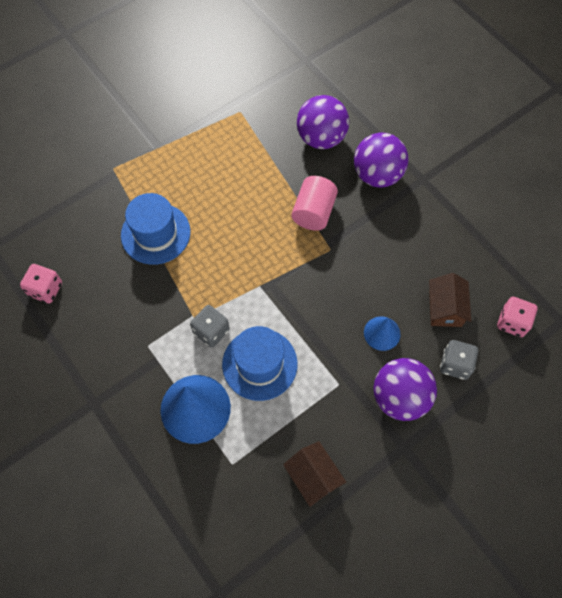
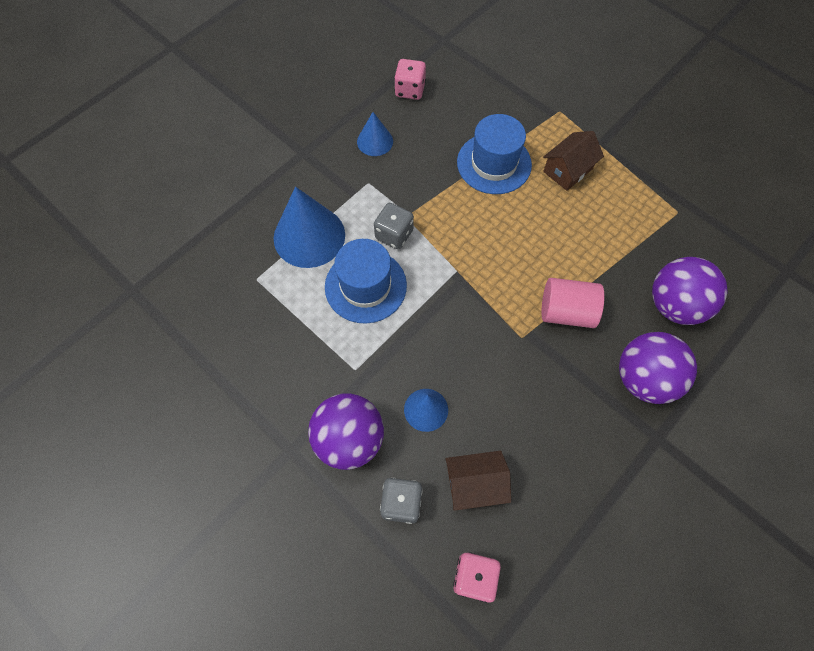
camera: 80 degrees right, 0 degrees up
(100, 332) = (375, 141): none -> blue cone
(313, 477) = (249, 357): brown house -> brown house (568, 170)

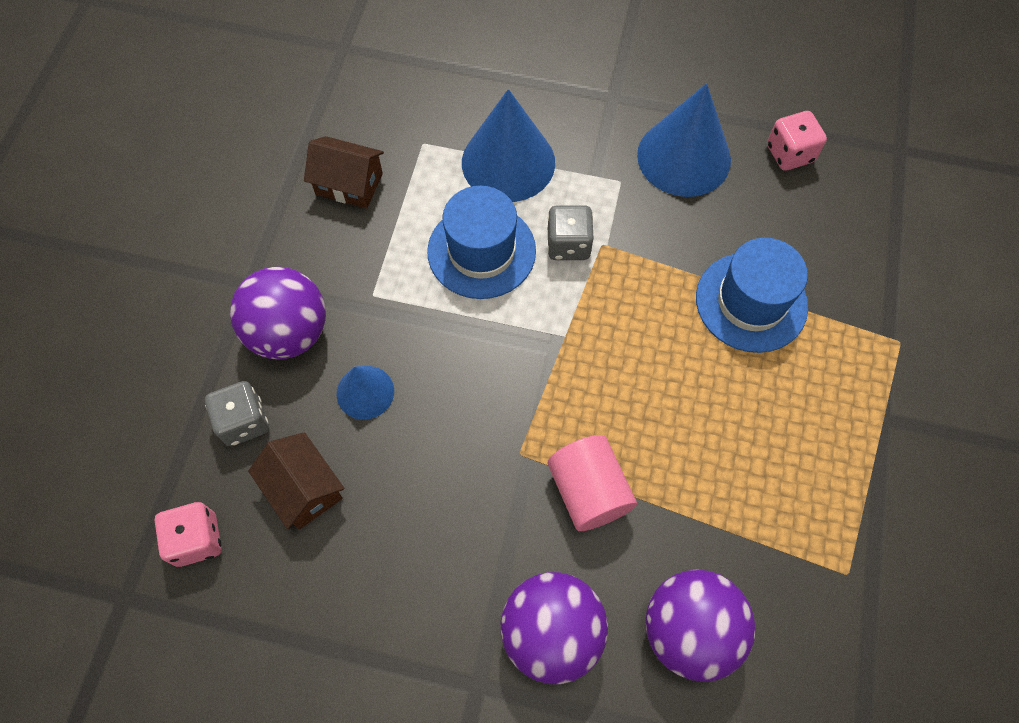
camera: 60 degrees right, 0 degrees up
(375, 141) = (684, 157): blue cone -> blue cone, size x1.83
(568, 170) = (809, 396): brown house -> brown house (349, 184)

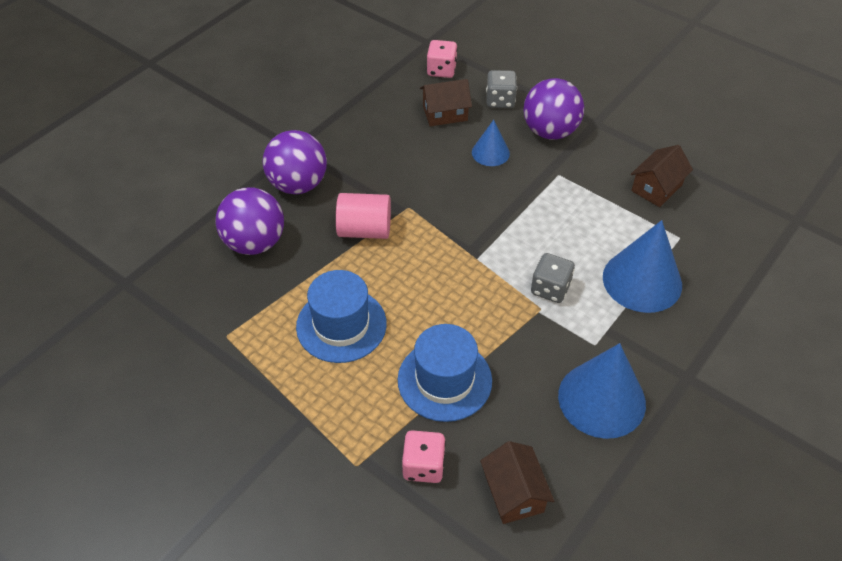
camera: 115 degrees right, 15 degrees down
(481, 251) = (567, 238): blue hat -> blue hat (341, 325)
(789, 153) = (573, 484): pink dice -> pink dice (423, 466)
(831, 196) = (514, 493): none -> brown house

